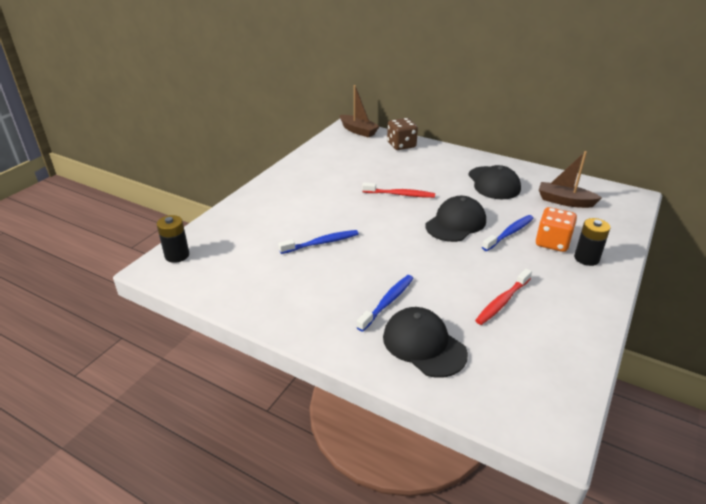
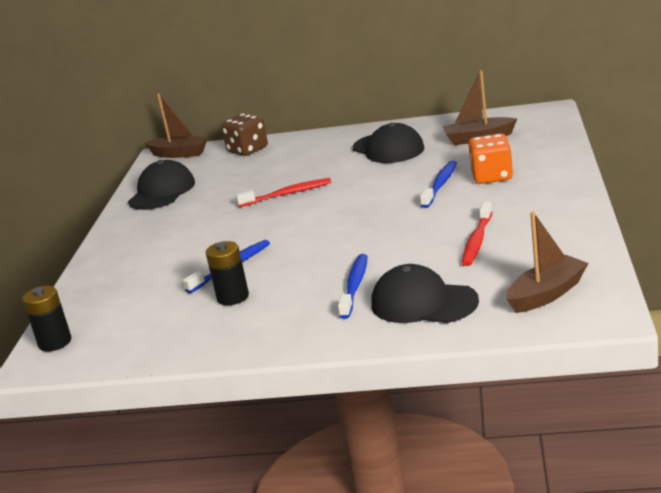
camera: 20 degrees left, 10 degrees down
(456, 223) = (374, 196): black cap -> black cap (162, 192)
(522, 386) = (547, 294): none -> brown boat
(586, 258) = (536, 177): black battery -> black battery (233, 297)

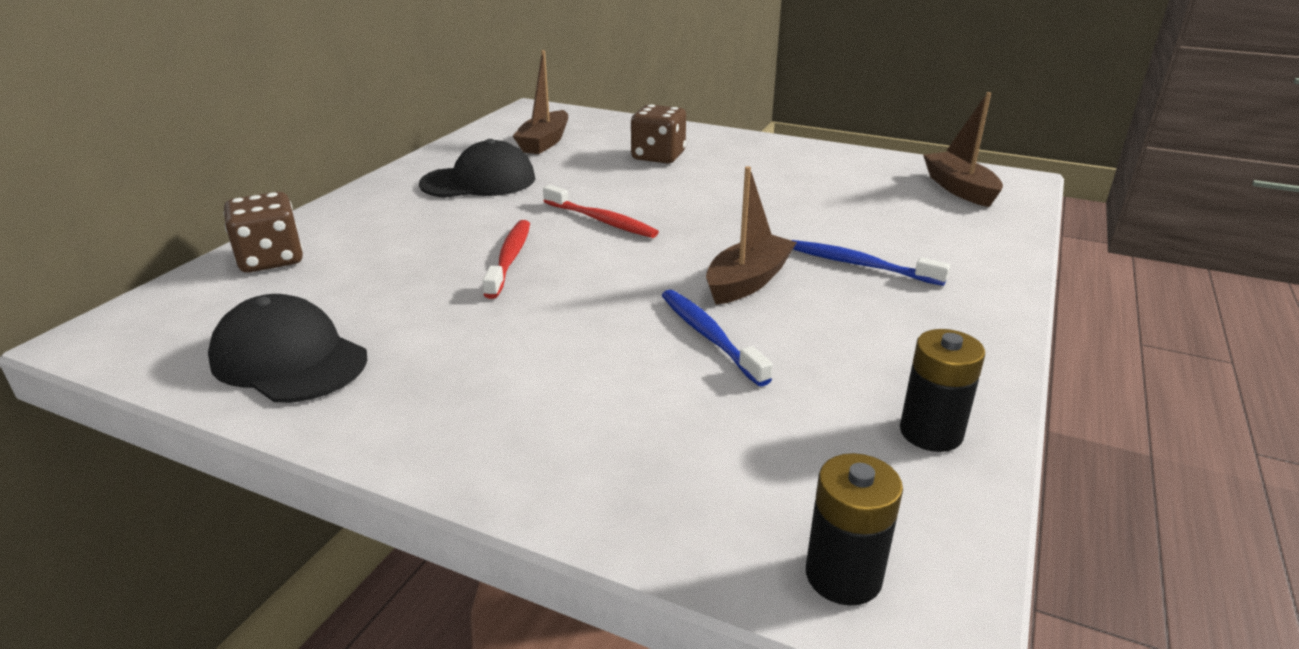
camera: 75 degrees left, 5 degrees up
(179, 154) = (138, 318): brown boat -> brown boat (748, 281)
(233, 297) = (815, 349): black battery -> black battery (931, 432)
(423, 303) = (935, 239): black cap -> none
(440, 185) = (639, 179): blue toothbrush -> none
(477, 240) = (810, 191): red toothbrush -> red toothbrush (601, 220)
(492, 176) = (658, 156): orange dice -> brown dice

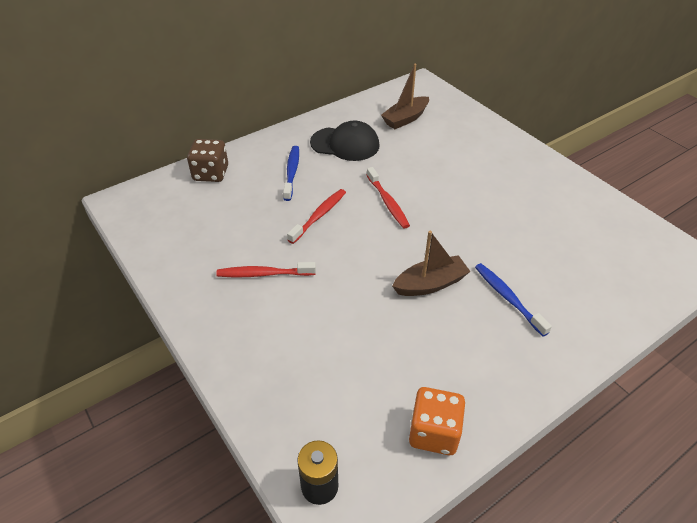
camera: 30 degrees right, 15 degrees up
(289, 359) = (182, 247): black cap -> none
(478, 346) = (264, 274): none -> red toothbrush
(658, 156) = (464, 155): brown dice -> none
(709, 336) = (376, 316): blue toothbrush -> blue toothbrush (292, 172)
(931, 432) = (434, 432): black battery -> orange dice
(959, 189) = (643, 256): brown boat -> none

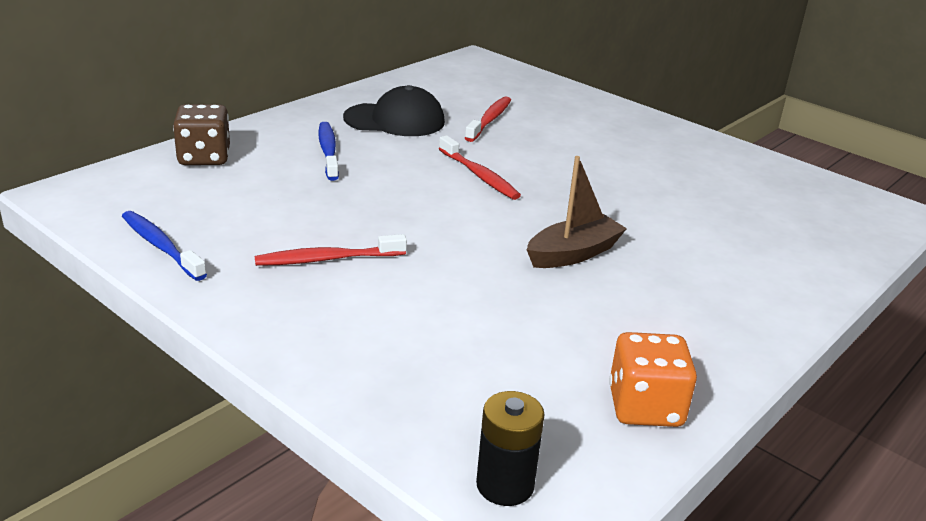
camera: 15 degrees left, 15 degrees down
(319, 216) = (386, 194): red toothbrush -> red toothbrush (489, 120)
(405, 119) = (469, 93): brown boat -> none
(508, 298) = (683, 260): blue toothbrush -> blue toothbrush (161, 246)

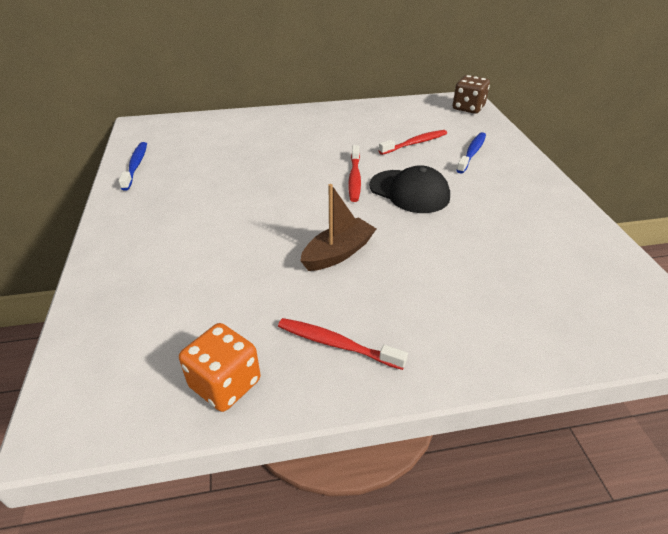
camera: 40 degrees right, 10 degrees up
(204, 157) = (223, 123): brown dice -> brown dice (468, 108)
(327, 259) = (196, 201): red toothbrush -> red toothbrush (336, 344)
(328, 151) = (288, 137): blue toothbrush -> blue toothbrush (472, 153)
(395, 120) = (354, 128): black cap -> black cap (409, 191)
(505, 485) = (77, 385): black battery -> none
(573, 254) = (338, 253): brown boat -> brown boat turned 45 degrees counterclockwise

